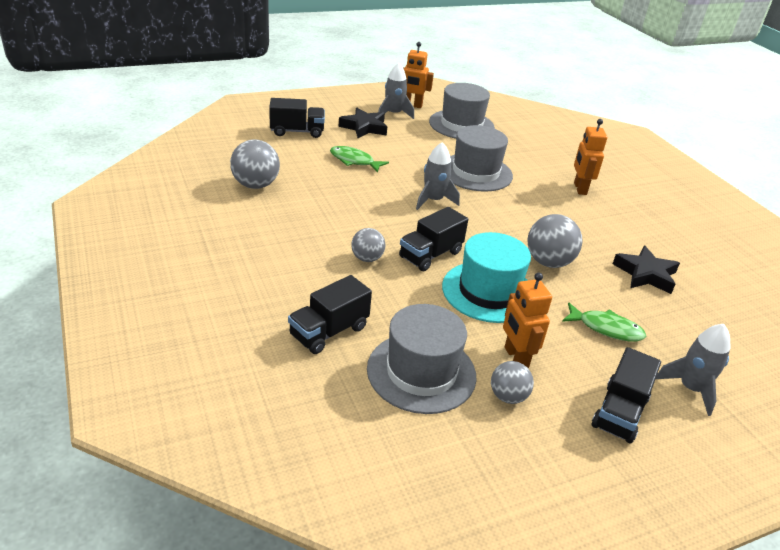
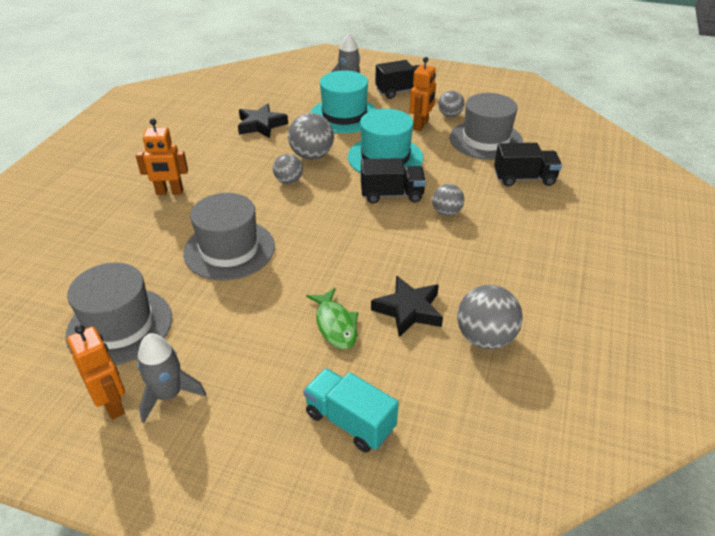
camera: 135 degrees left, 5 degrees up
(297, 131) = (350, 421): black truck -> turquoise truck
(364, 127) = (248, 384): black star -> black star (408, 310)
(433, 200) = (320, 238): grey rocket -> none
(524, 231) = (288, 181): none -> grey ball
(579, 188) = (169, 192): orange robot -> orange robot turned 45 degrees clockwise
(606, 328) = (344, 115): green fish -> turquoise hat

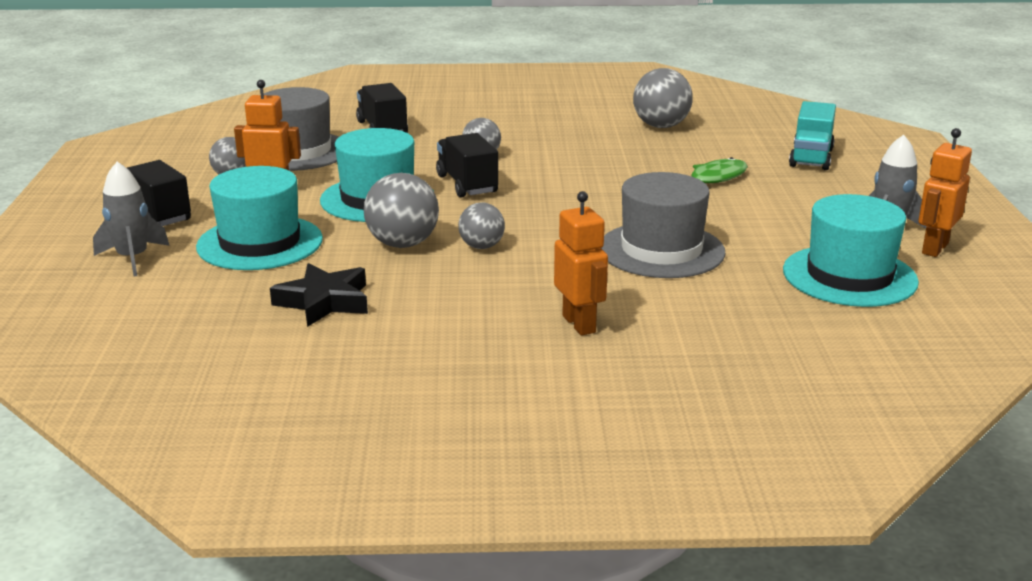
camera: 110 degrees left, 15 degrees down
(120, 326) = (849, 276): grey hat -> turquoise hat
(408, 310) = (659, 154): black star -> none

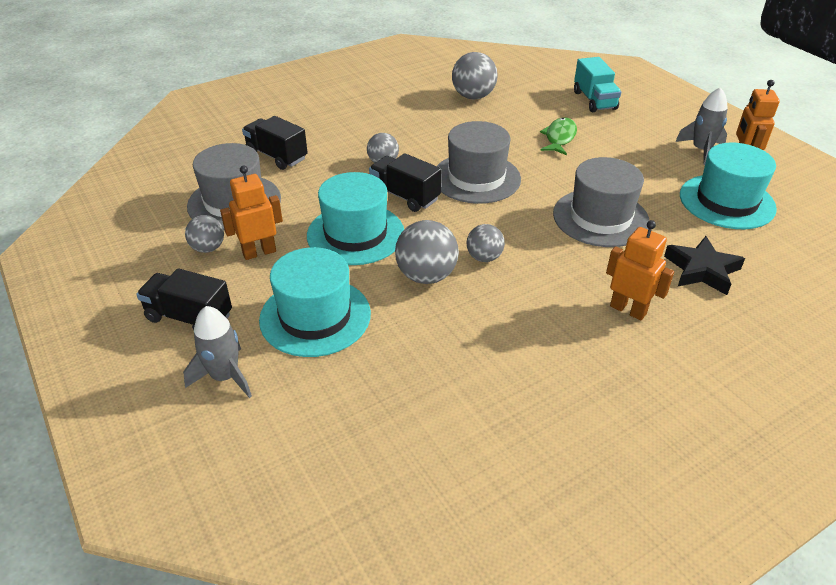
camera: 30 degrees left, 15 degrees up
(324, 302) = (435, 361): black star -> black star (702, 270)
(565, 188) = (476, 178): none -> grey hat

